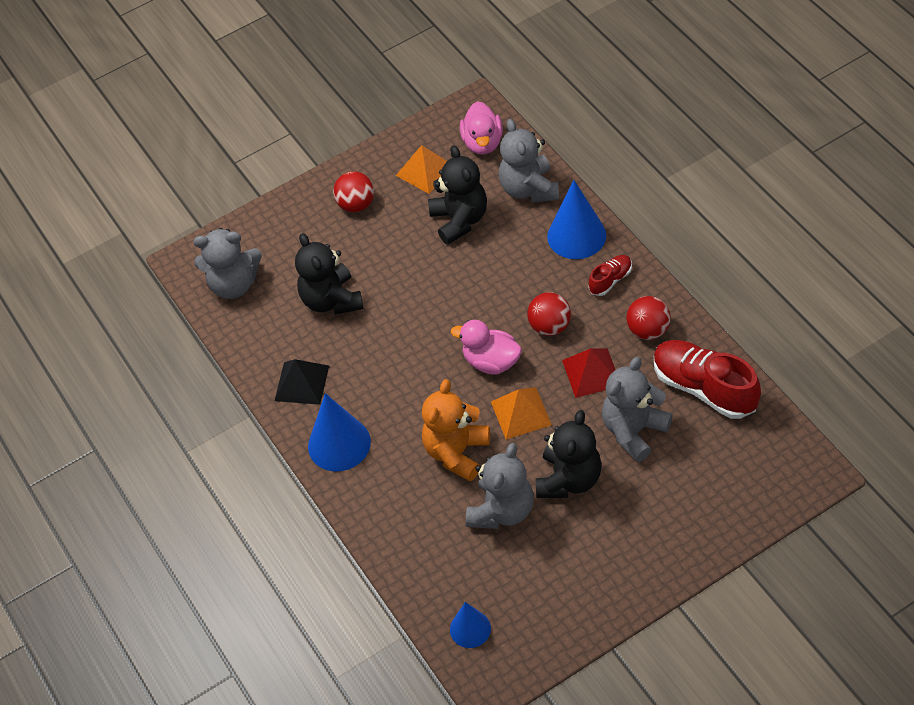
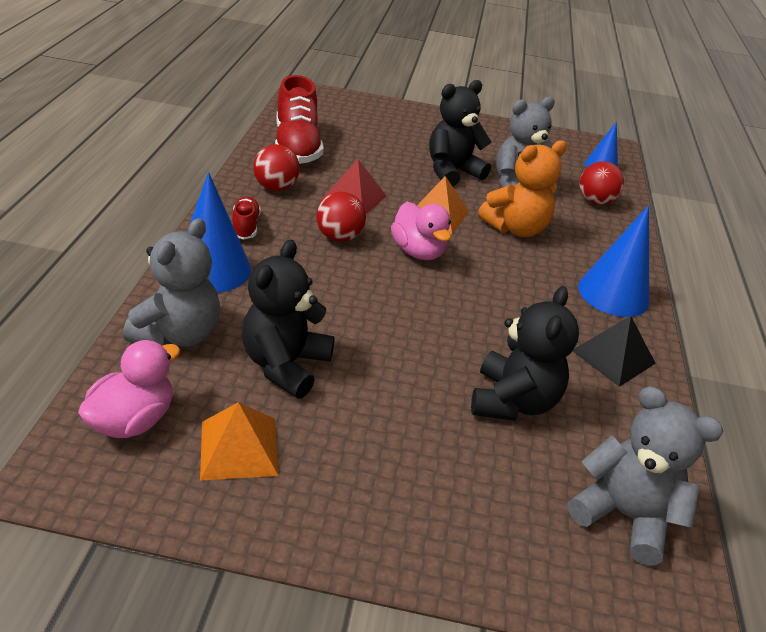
camera: 150 degrees left, 15 degrees down
(356, 205) = (369, 481): red ball -> red ball (595, 201)
(610, 280) = (245, 226): red shoe -> red shoe turned 90 degrees clockwise
(634, 431) = (375, 161): grey teddy bear -> none

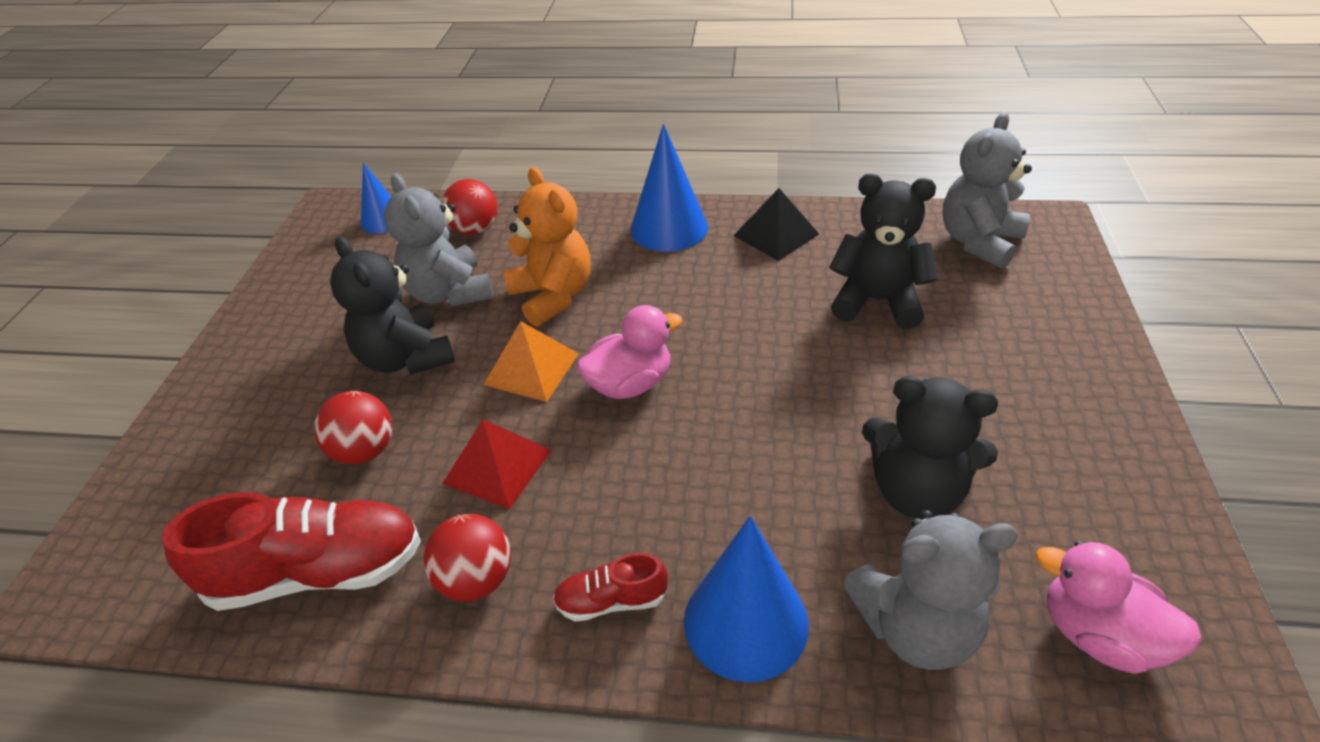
camera: 85 degrees left, 5 degrees up
(179, 334) = (915, 627): grey teddy bear -> grey teddy bear turned 150 degrees clockwise
(239, 448) = (1071, 511): orange pyramid -> none
(339, 237) = (615, 472): red ball -> red ball (365, 451)

